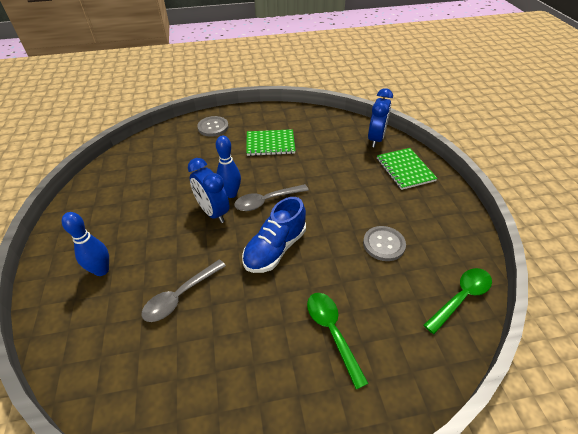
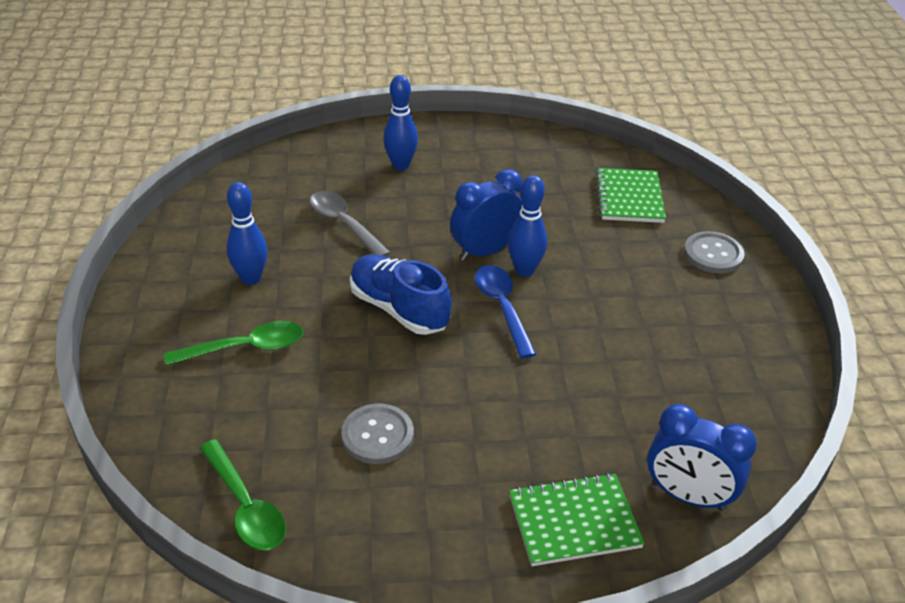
camera: 95 degrees right, 5 degrees down
(253, 349) = (251, 278): none -> blue bowling pin
(266, 201) = (502, 307): grey spoon -> blue spoon
(270, 144) = (662, 324): green notebook -> green notebook (629, 197)

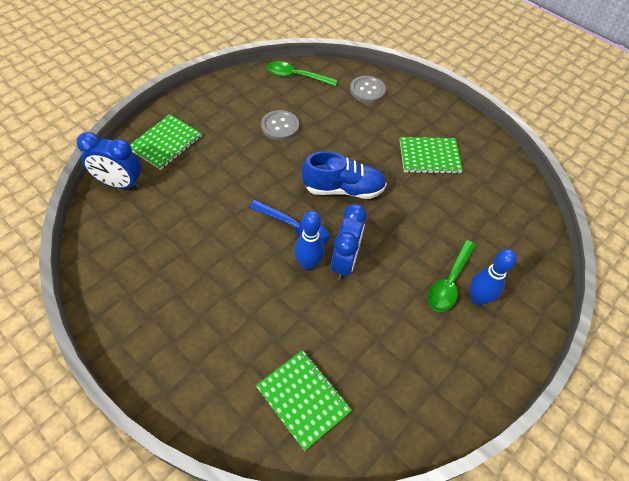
camera: 135 degrees right, 15 degrees up
(246, 348) = (380, 125): green spoon -> green spoon (449, 282)
(251, 278) = (429, 157): blue bowling pin -> green notebook
(344, 224) = (439, 222): grey spoon -> none
(688, 496) = (120, 184): blue clock -> blue clock turned 150 degrees counterclockwise
(713, 254) = (199, 379): grey button -> grey button (367, 90)

